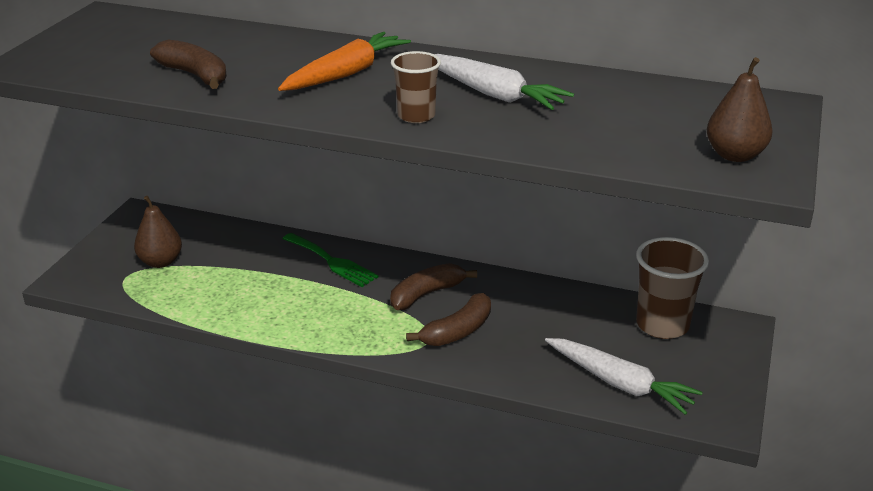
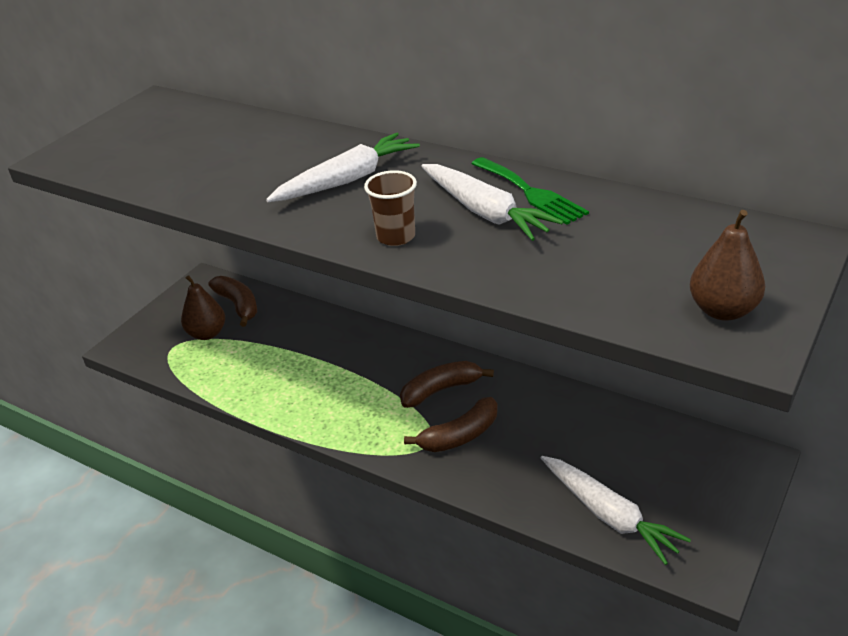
camera: 15 degrees right, 5 degrees up
(195, 75) = (205, 176): brown banana -> brown banana (238, 305)
(332, 262) = (361, 345): green fork -> green fork (530, 193)
(346, 74) = (347, 180): orange carrot -> white carrot
(662, 325) = (673, 449): brown cup -> none

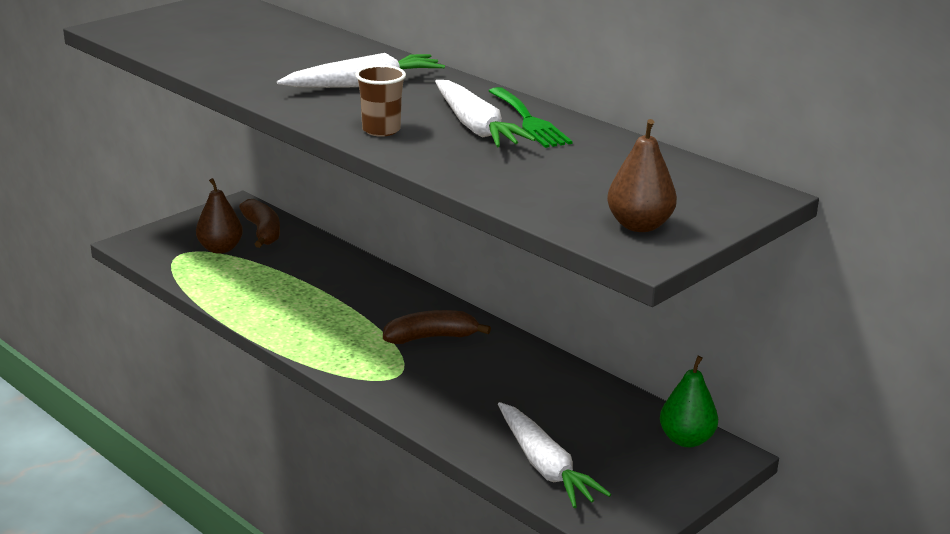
camera: 10 degrees right, 10 degrees down
(459, 436) = (430, 376): brown banana -> none
(715, 451) = (686, 440): none -> green pear

